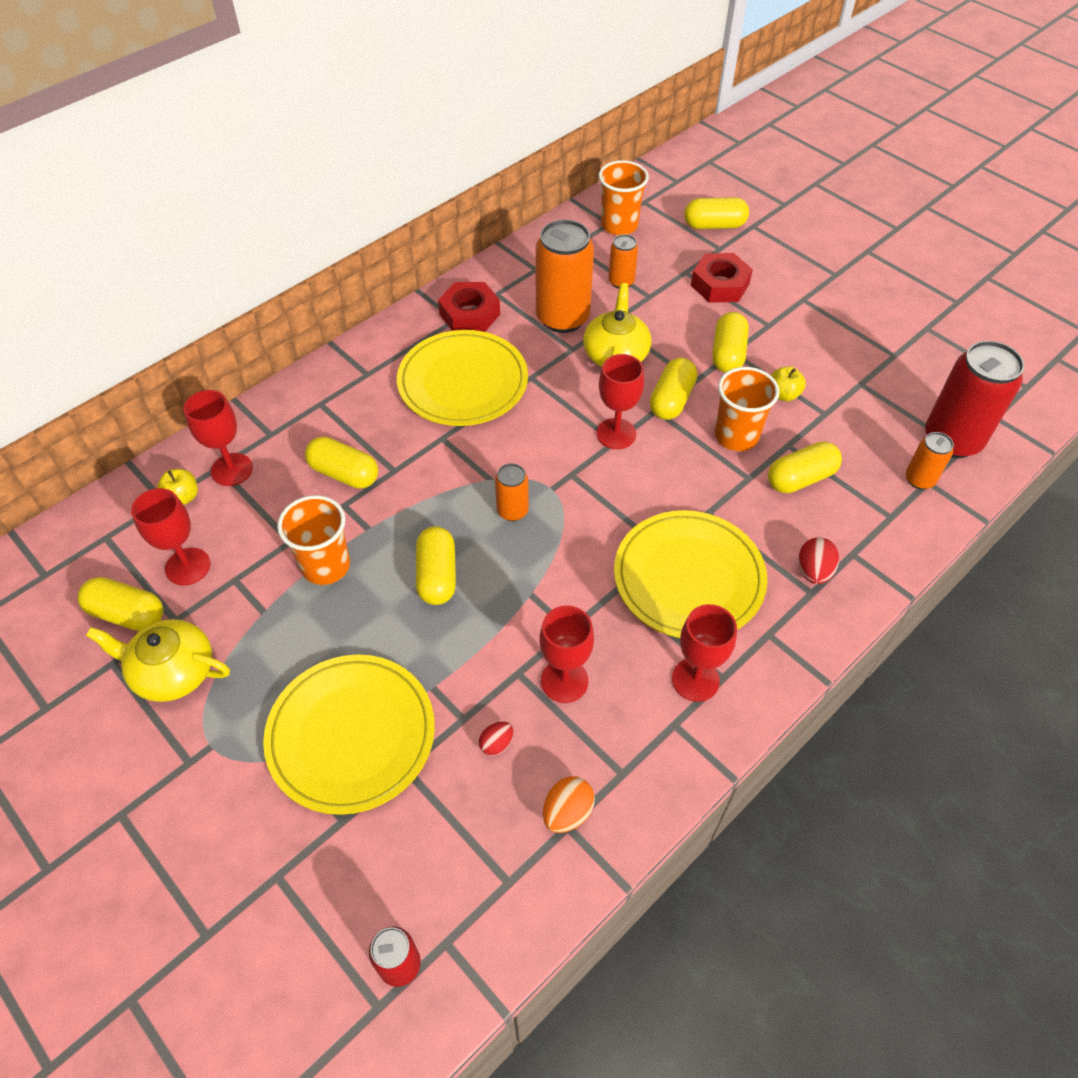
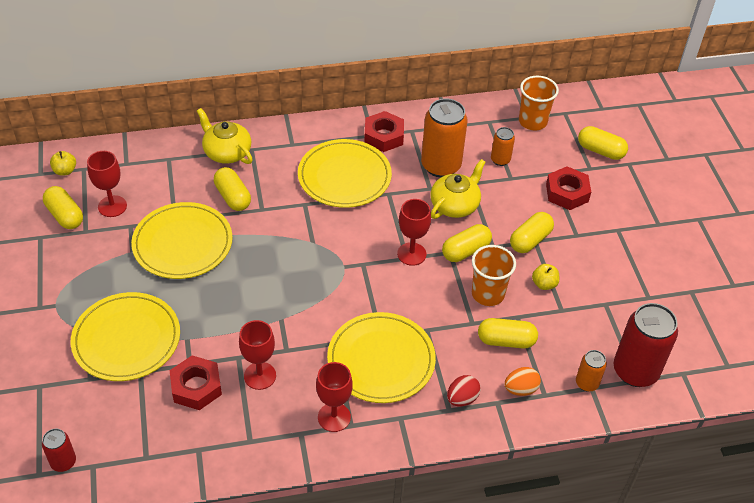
camera: 30 degrees right, 5 degrees down
(172, 671) = (65, 257): yellow teapot -> yellow teapot (226, 152)
(182, 497) = (137, 167): yellow apple -> yellow apple (65, 171)
(232, 469) = (174, 164): red goblet -> none
(326, 566) = (182, 243): orange cup -> yellow plate
(437, 575) = (237, 281): yellow capsule -> none
(496, 744) = (196, 387): red egg -> red nut
(512, 511) = (310, 267): orange can -> none
(567, 812) = (204, 442): orange egg -> orange egg (520, 389)

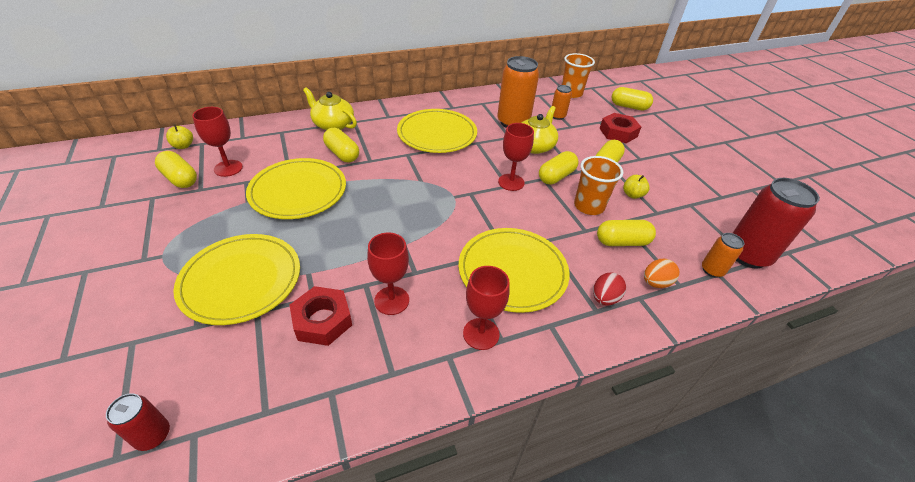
camera: 10 degrees left, 5 degrees down
(383, 136) = (461, 107): red nut -> none

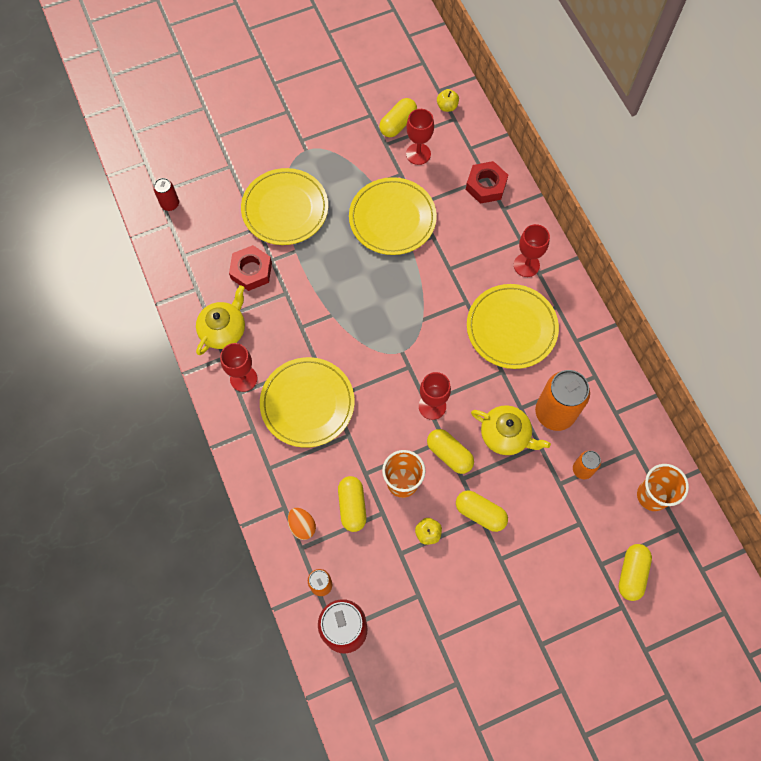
camera: 90 degrees right, 25 degrees up
(333, 124) = (510, 221): yellow teapot -> yellow teapot (223, 330)
(342, 154) = (456, 241): yellow capsule -> none
(391, 300) = (271, 313): red goblet -> red goblet (526, 265)
(604, 298) = (282, 477): red egg -> none
(618, 132) = (557, 543): red nut -> red nut (486, 185)

